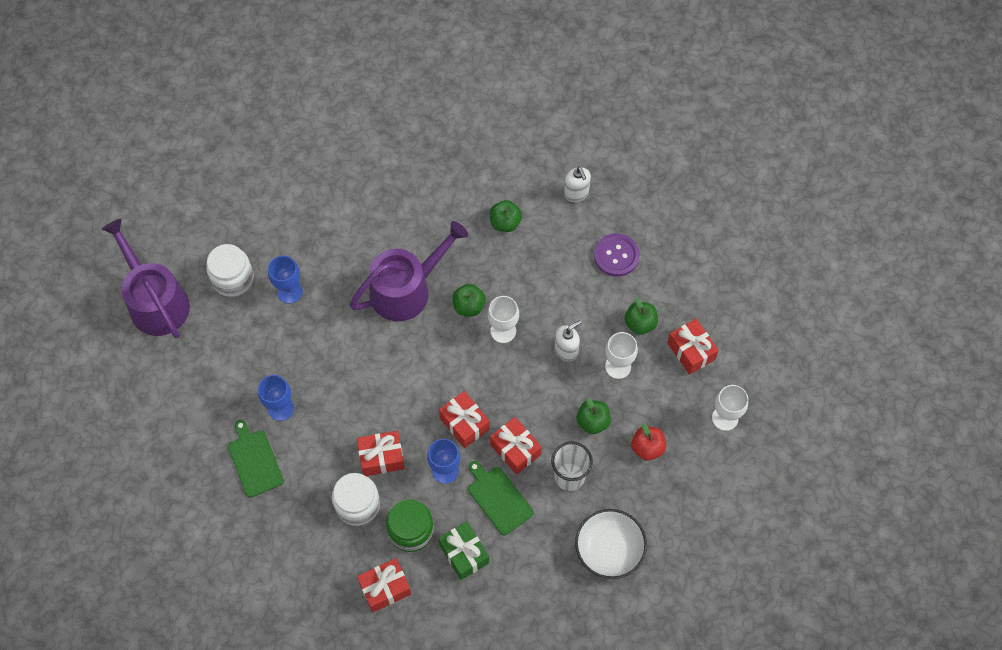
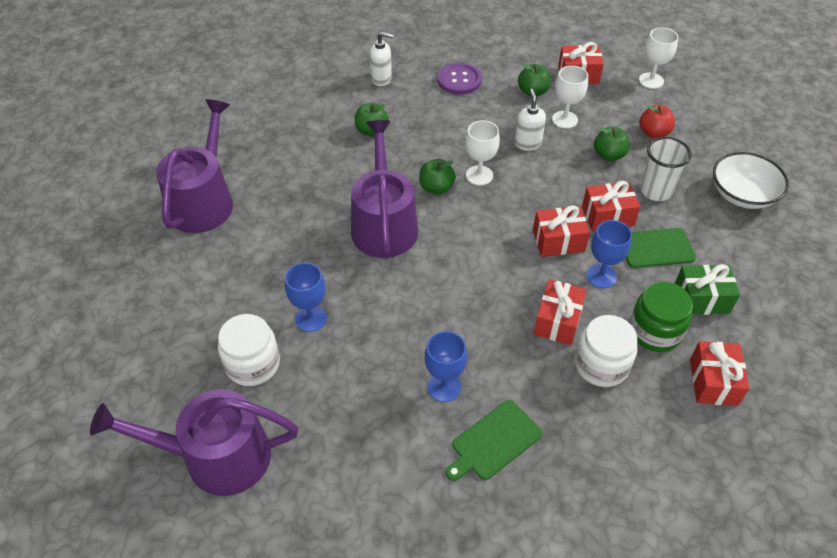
camera: 60 degrees left, 15 degrees down
(254, 461) = (494, 441): green cutting board -> green cutting board turned 45 degrees counterclockwise
(355, 152) = (203, 201): none -> purple watering can

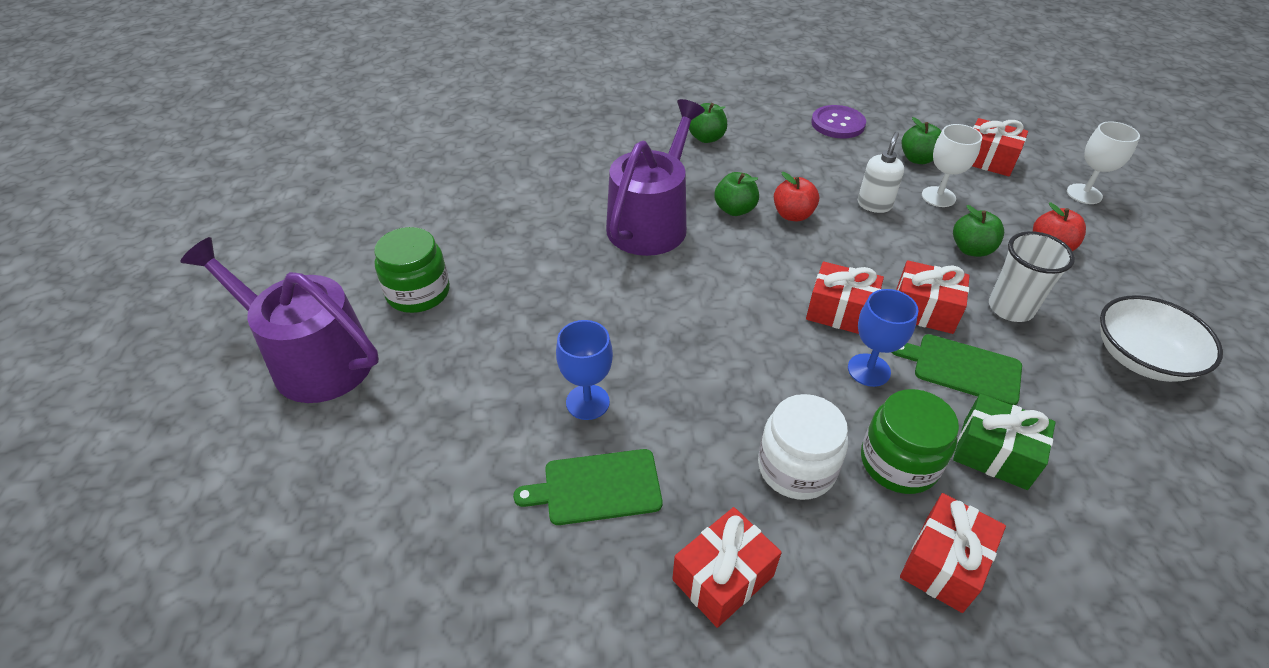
camera: 30 degrees right, 5 degrees down
(203, 201) = (497, 142): purple watering can -> none
(252, 364) = (418, 292): white jar -> green jar
(311, 318) = (507, 276): blue goblet -> none
(381, 79) = (753, 99): white soap dispenser -> none
(479, 175) = (792, 215): white goblet -> red apple
(557, 321) = (775, 394): red gift -> red gift (723, 577)

